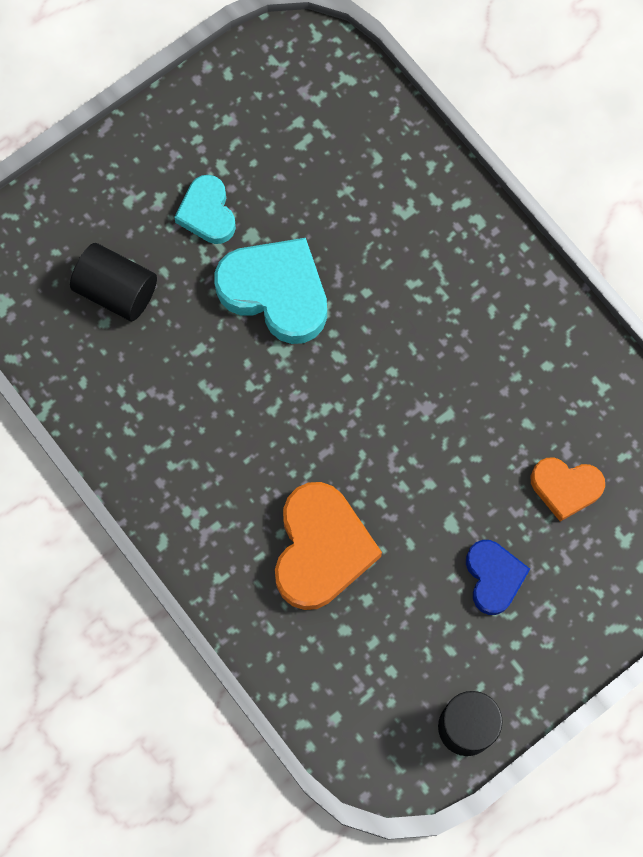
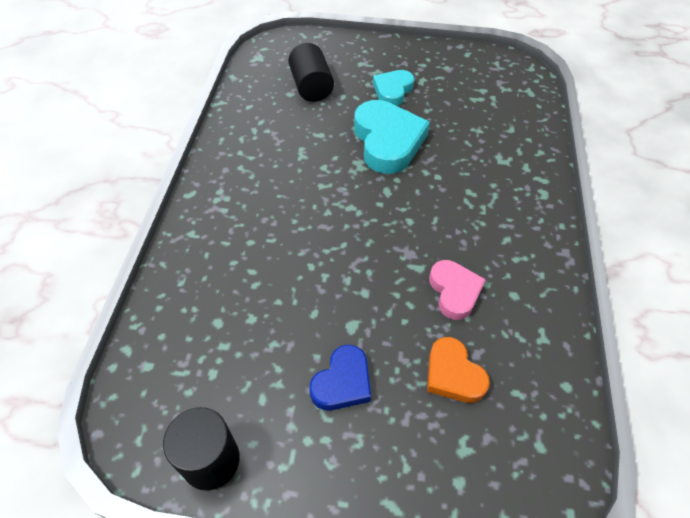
camera: 45 degrees right, 20 degrees down
(321, 549) = (261, 269): orange heart -> none
(498, 410) = (454, 291): none -> pink heart

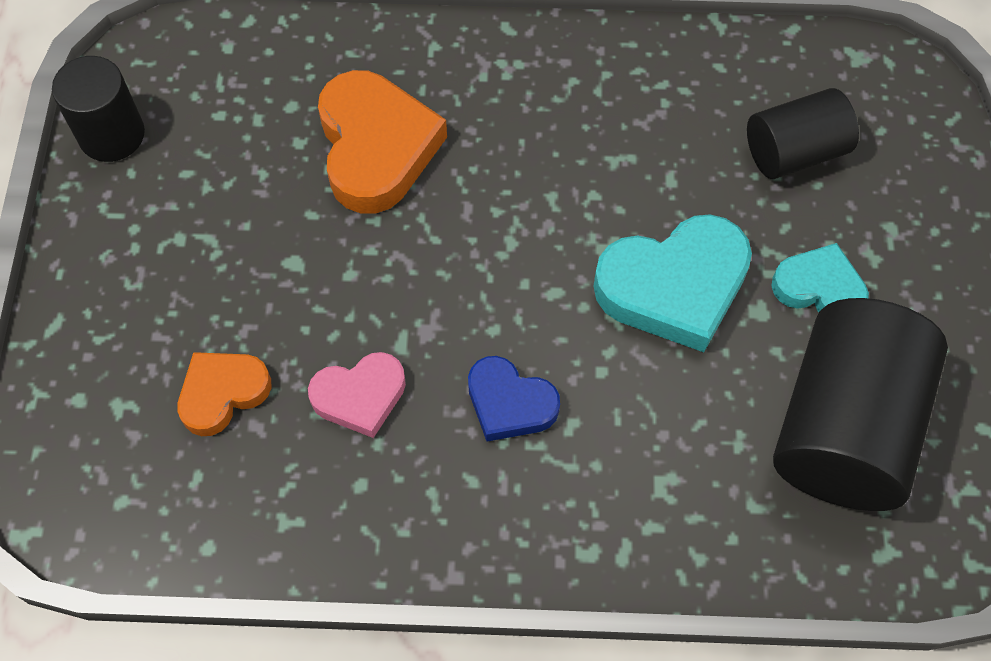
camera: 85 degrees right, 10 degrees up
(267, 271) = (376, 147): none -> orange heart
(342, 382) = (209, 258): blue heart -> blue heart (509, 403)
(468, 94) = (843, 427): none -> black cylinder

